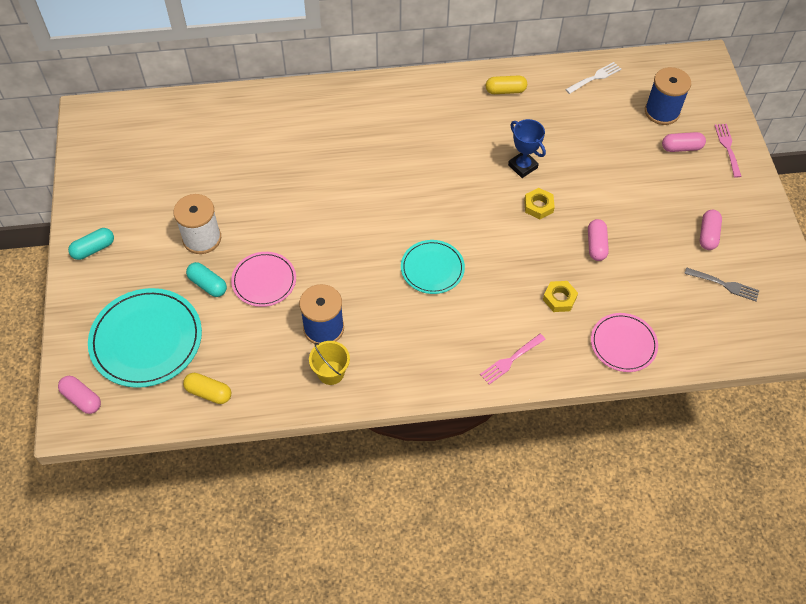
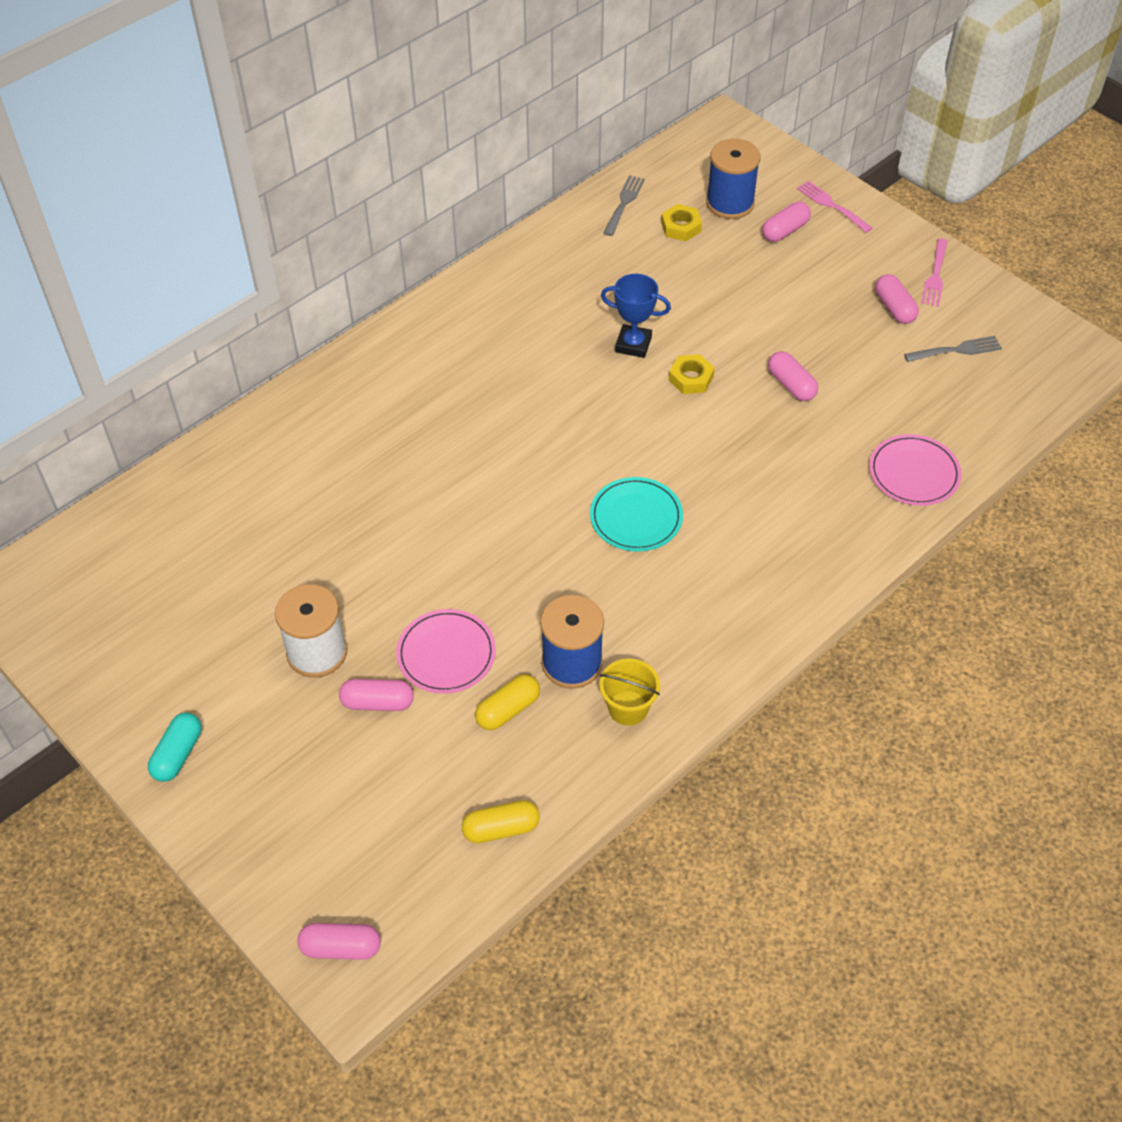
camera: 35 degrees left, 5 degrees down
(146, 340) = (359, 819): turquoise plate -> none
(208, 284) = (378, 702): turquoise capsule -> pink capsule
(505, 91) = (535, 270): yellow capsule -> yellow capsule (508, 710)
(510, 360) = (815, 564): pink fork -> pink fork (935, 276)
(559, 299) = (805, 465): yellow nut -> yellow nut (681, 227)
(595, 77) = (624, 203): white fork -> grey fork

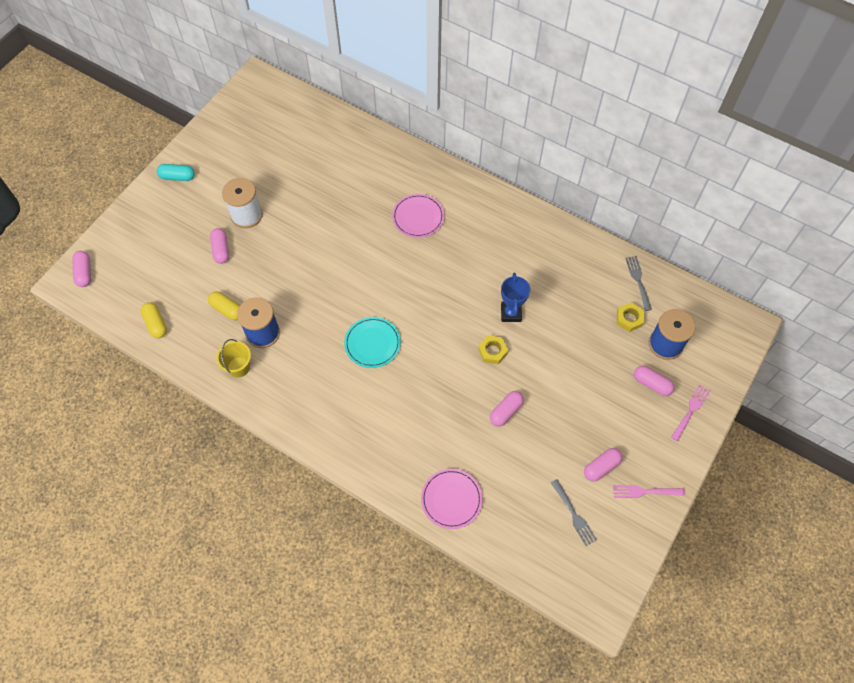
camera: 75 degrees right, 10 degrees up
(446, 654) = (257, 272): pink plate -> pink plate (418, 217)
(624, 203) = (638, 281): grey fork -> grey fork turned 105 degrees counterclockwise

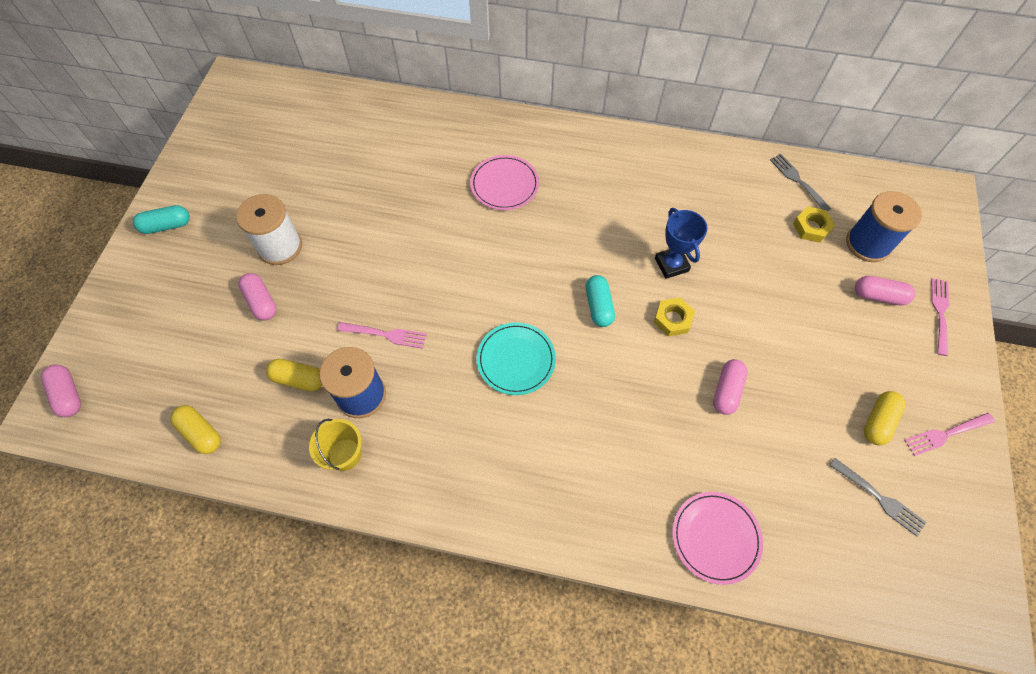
camera: 20 degrees left, 0 degrees up
(293, 298) = (386, 335): none -> pink fork
(445, 325) = (598, 306): none -> turquoise capsule
(601, 467) = (878, 422): pink capsule -> yellow capsule

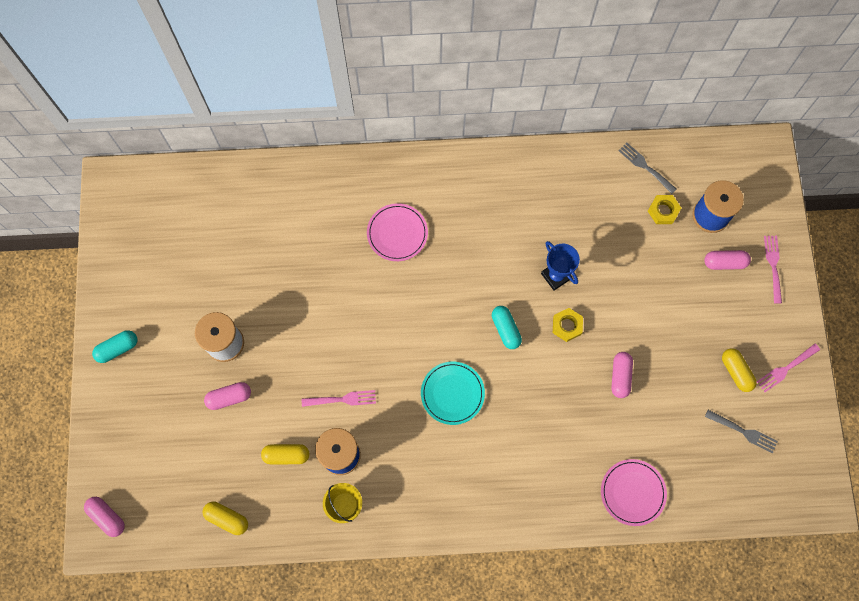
camera: 15 degrees left, 10 degrees up
(261, 302) = (229, 397): pink capsule -> pink capsule turned 60 degrees counterclockwise
(878, 422) = (736, 372): yellow capsule -> yellow capsule turned 45 degrees counterclockwise

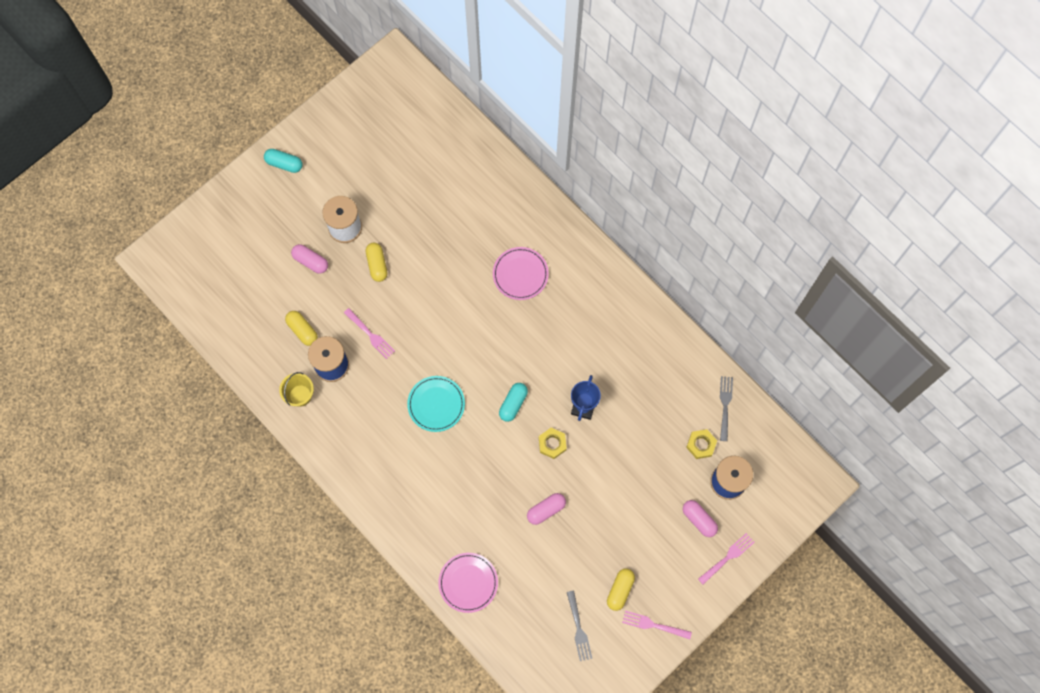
camera: 50 degrees right, 0 degrees up
(107, 517) = (170, 253): pink capsule -> none
(227, 518) = (230, 328): yellow capsule -> yellow capsule (377, 264)

